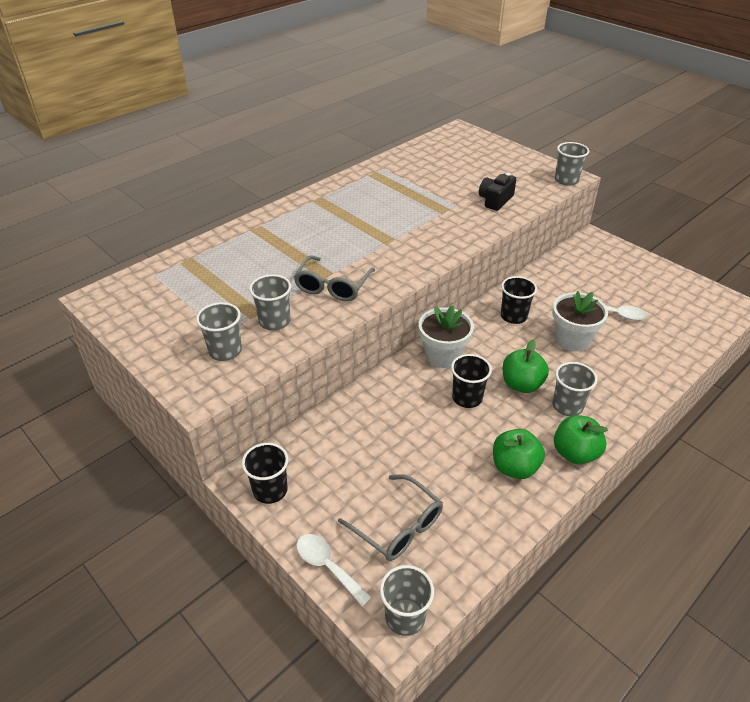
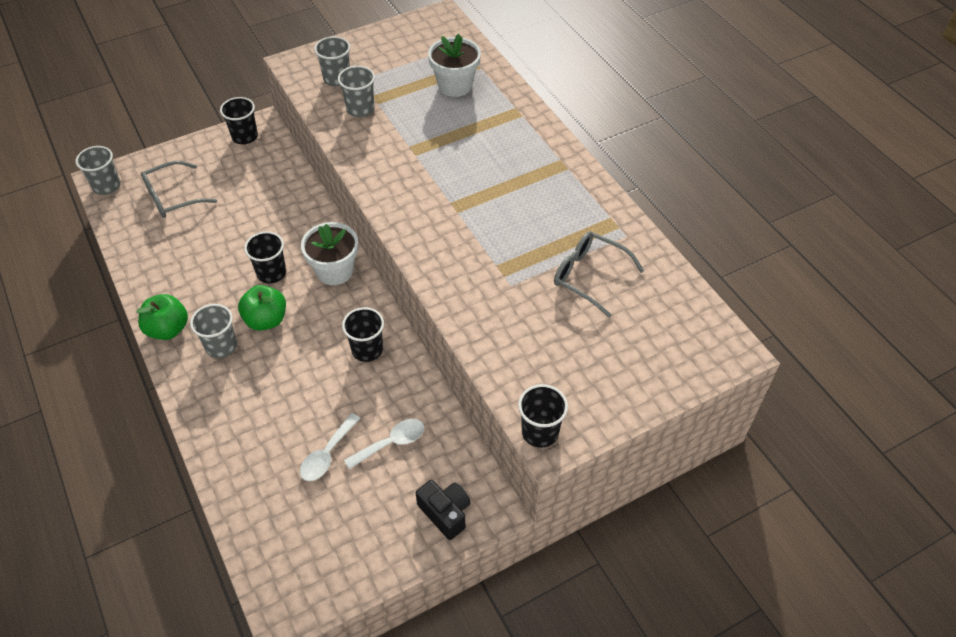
camera: 105 degrees right, 10 degrees up
(327, 566) = (166, 156): white spoon -> white spoon (391, 443)
(332, 286) = (393, 151): grey glasses -> grey glasses (589, 276)
(495, 200) = (510, 328): black camera -> black camera (445, 513)
(514, 467) = (180, 281): green apple -> none
(566, 180) = (540, 432): grey cup -> black cup
(572, 339) = (307, 390): white flower pot -> white flower pot (455, 85)

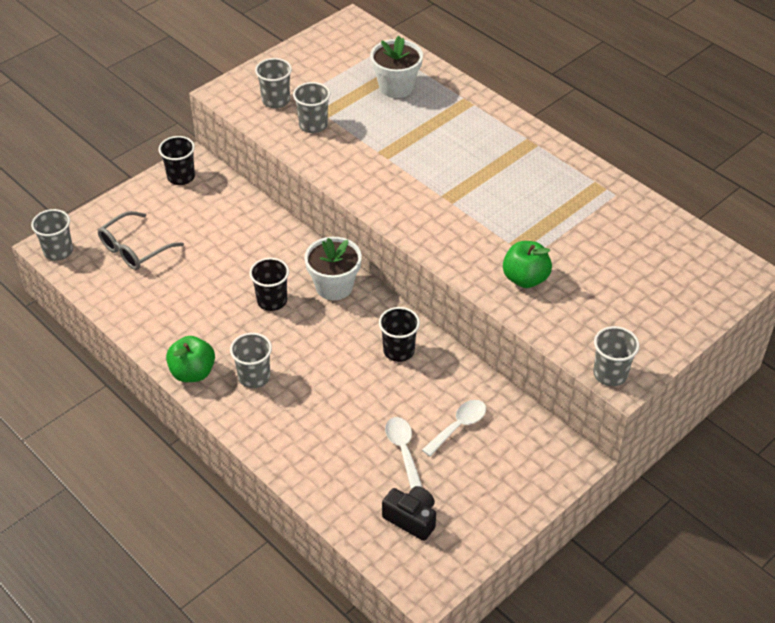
camera: 15 degrees left, 5 degrees down
(266, 320) = (287, 344): green apple -> green apple (525, 279)
(327, 454) = (403, 449): white spoon -> white spoon turned 150 degrees clockwise
(445, 513) = (534, 473): black camera -> black camera (411, 519)
(540, 432) = (610, 374): black cup -> grey cup
(589, 276) = (597, 236): grey glasses -> none

